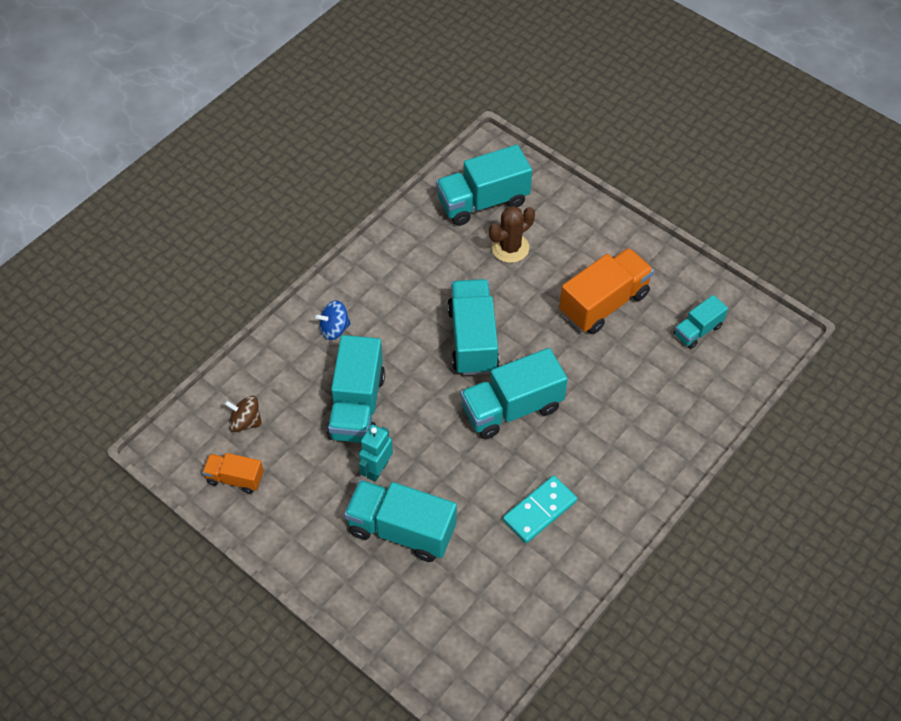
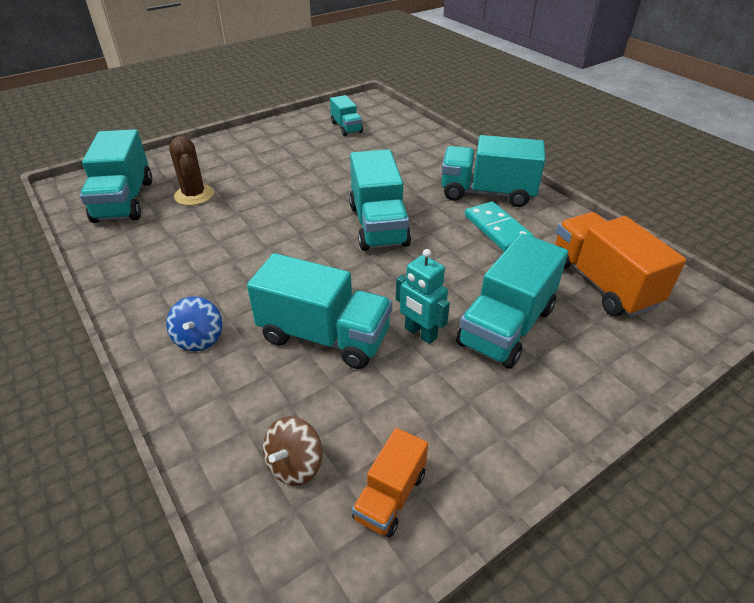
camera: 75 degrees left, 15 degrees down
(472, 339) = (284, 235): turquoise truck -> turquoise truck (487, 193)
(603, 303) = (293, 160): orange truck -> orange truck (601, 283)

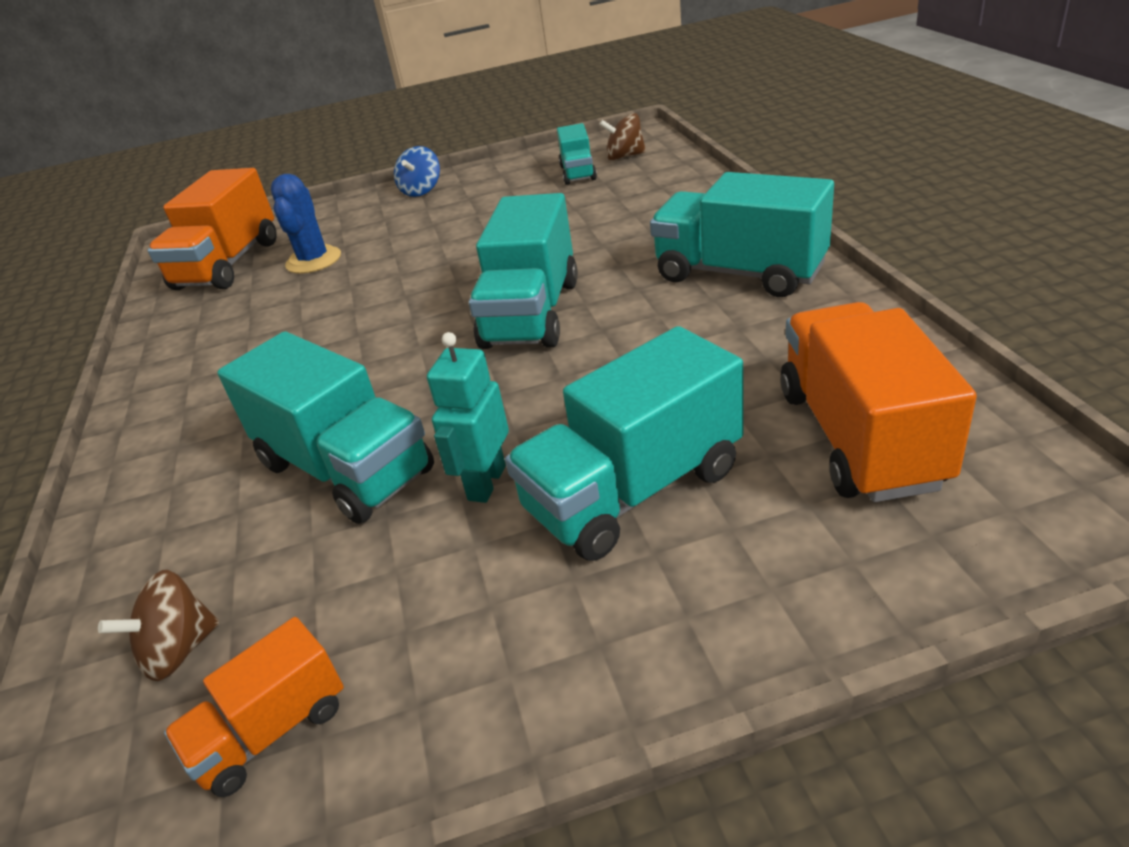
camera: 25 degrees right, 5 degrees down
(124, 201) = (228, 265): turquoise truck -> orange truck
(194, 195) = (313, 260): brown cactus -> blue cactus
(199, 338) = (188, 450): blue spinning top -> blue spinning top (421, 190)
(370, 116) = (624, 156): none -> brown spinning top
(420, 333) = (486, 483): turquoise robot -> turquoise robot turned 45 degrees clockwise
(497, 229) = (720, 331): turquoise domino -> none

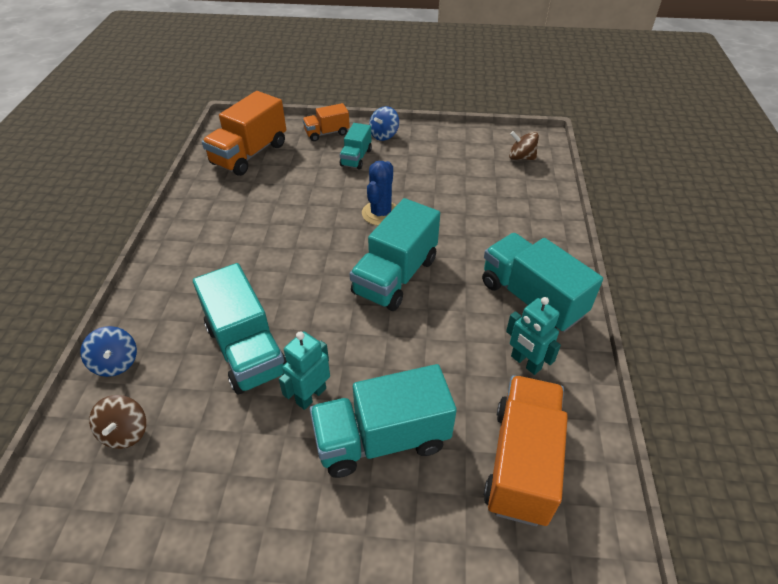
camera: 15 degrees right, 10 degrees up
(116, 566) = (116, 363): none -> blue spinning top
(179, 650) = (125, 432): brown spinning top -> brown spinning top turned 75 degrees counterclockwise
(272, 731) = (147, 503): orange truck -> orange truck (327, 133)
(313, 260) = (296, 172): blue cactus -> blue cactus (381, 213)
(578, 173) = (484, 161): turquoise truck -> turquoise truck (356, 158)
(781, 335) = (525, 363): none -> turquoise robot

